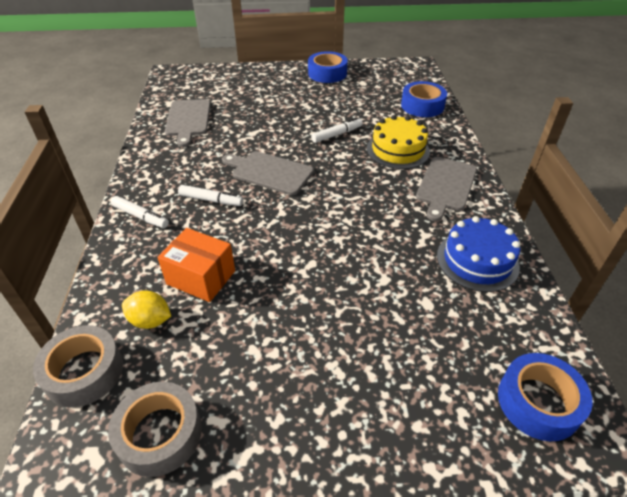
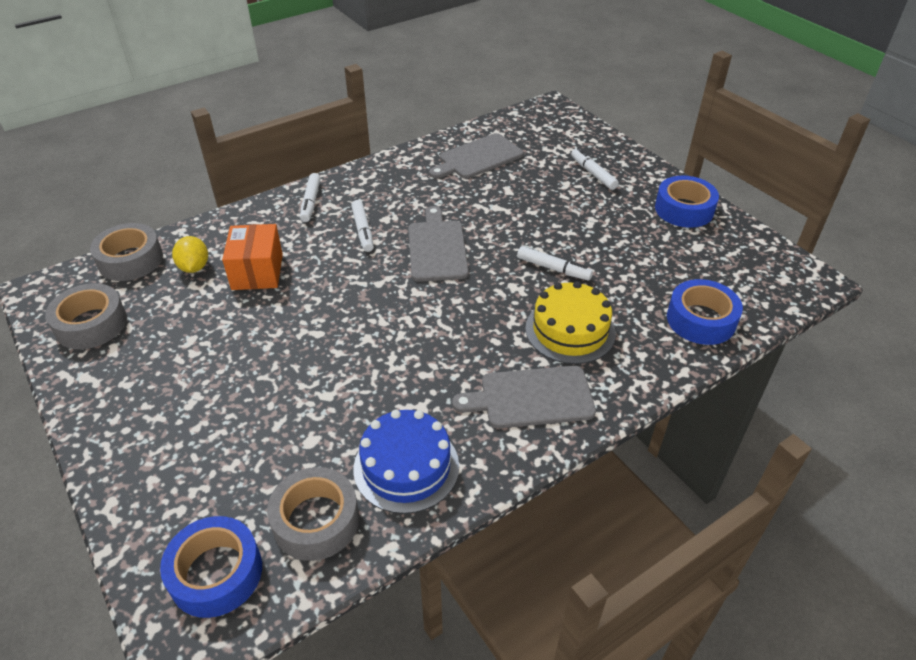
camera: 60 degrees right, 0 degrees up
(260, 86) = (593, 173): none -> white marker
(507, 324) = (316, 520): none -> grey tape

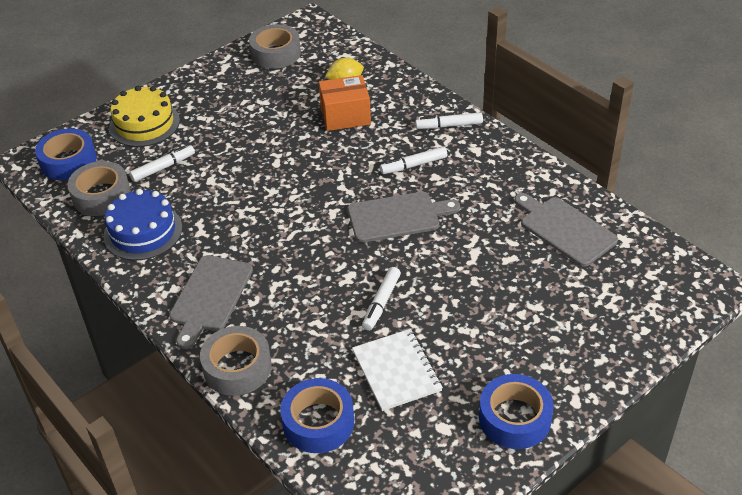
camera: 85 degrees right, 0 degrees up
(130, 260) = (348, 50): grey tape -> grey tape (237, 368)
(531, 397) = (210, 296): grey cutting board -> grey cutting board turned 150 degrees counterclockwise
(570, 330) = (293, 318): yellow cake -> yellow cake (144, 124)
(593, 173) = (566, 331): white marker -> white marker (163, 167)
(637, 266) = (397, 371): none -> white notebook

